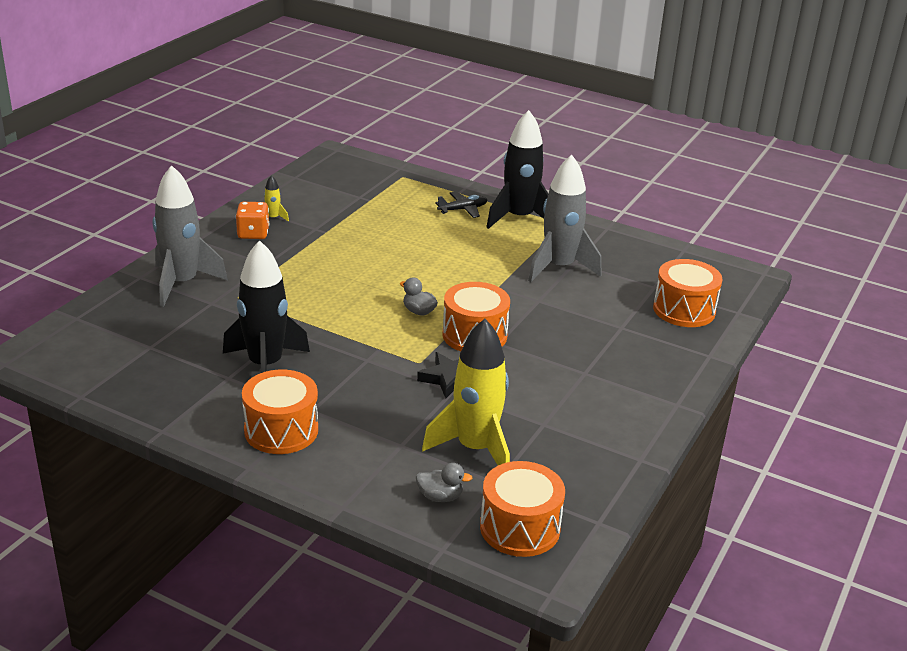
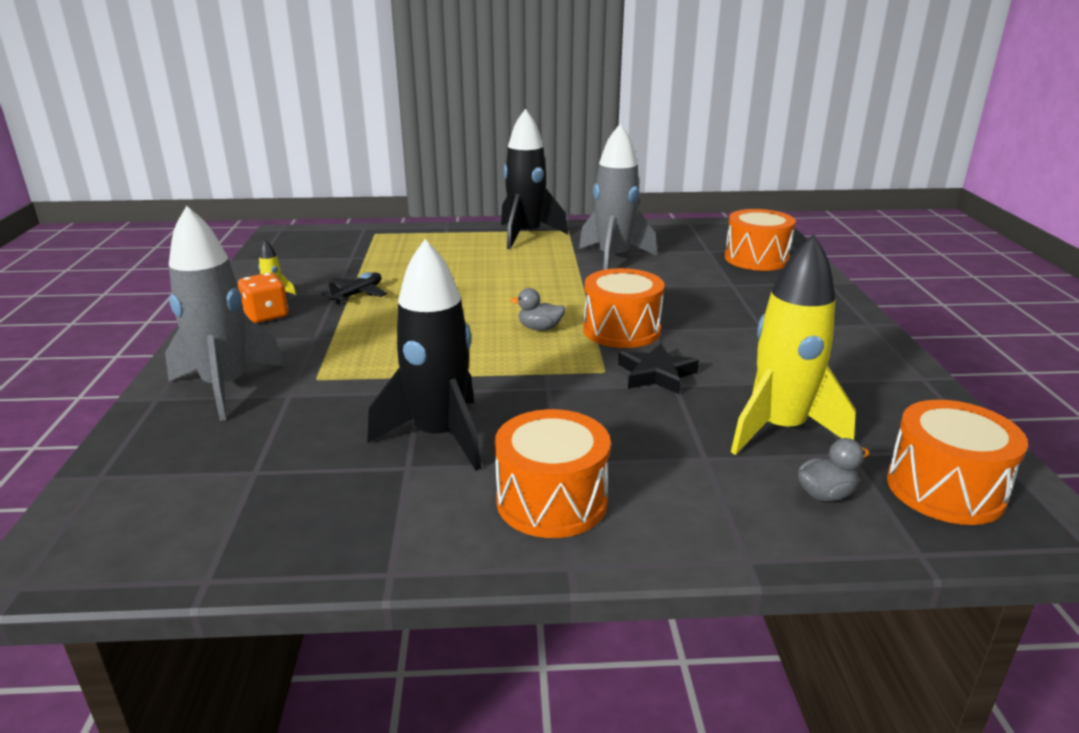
camera: 30 degrees left, 5 degrees down
(463, 210) = (467, 242): black plane -> black plane (357, 294)

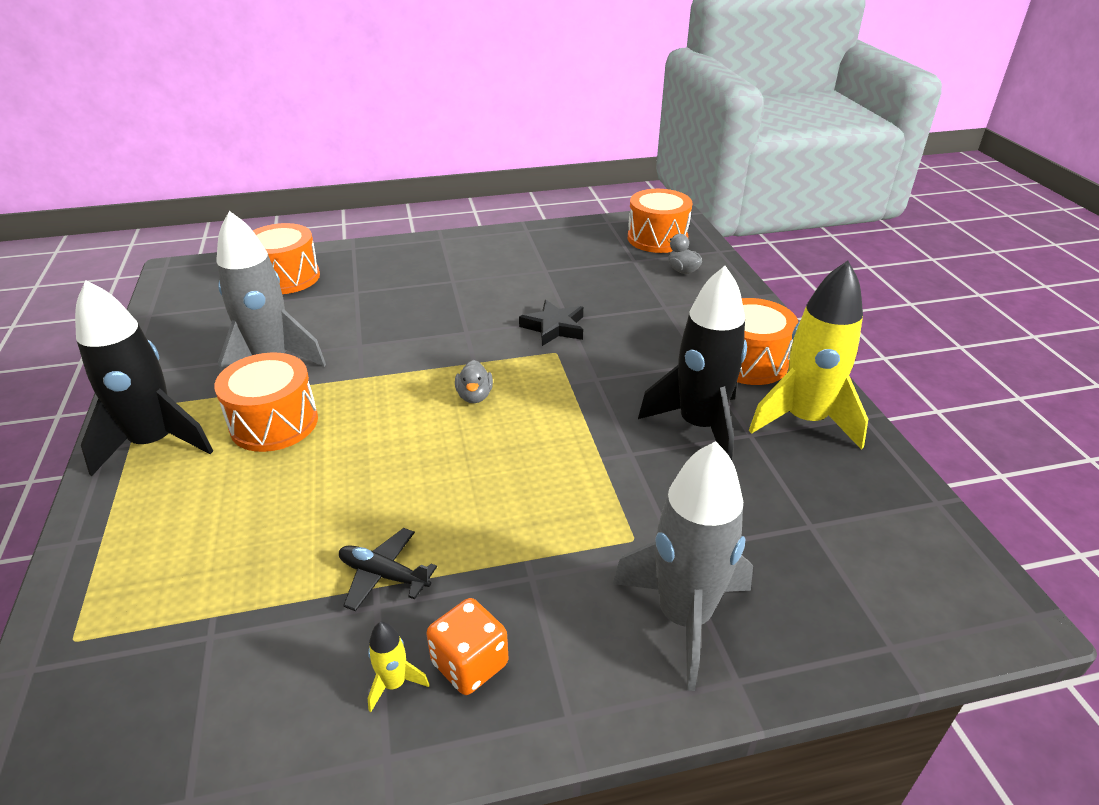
camera: 100 degrees left, 10 degrees up
(621, 330) = (471, 347): orange drum -> orange drum (274, 423)
(779, 429) = (616, 280): yellow rocket -> yellow rocket (804, 420)

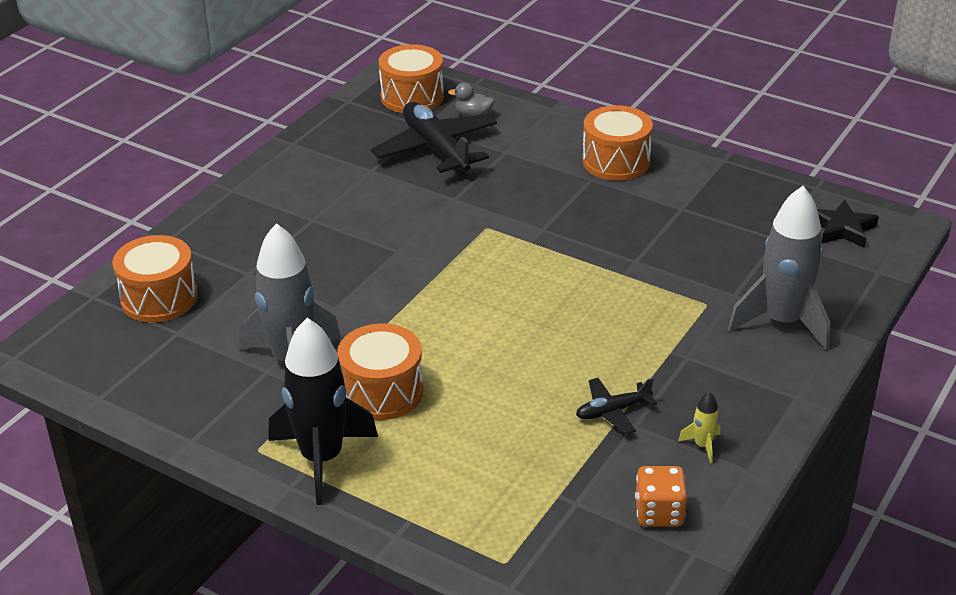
camera: 45 degrees left, 0 degrees up
(470, 664) = (722, 412): orange dice -> orange dice (659, 513)
(474, 396) = (485, 288): grey duck -> none
(554, 327) = (455, 210): black star -> black star (842, 229)
(614, 279) = (436, 149): none -> black plane
(699, 426) = (647, 220): black rocket -> none
(804, 420) = (697, 181): yellow rocket -> none

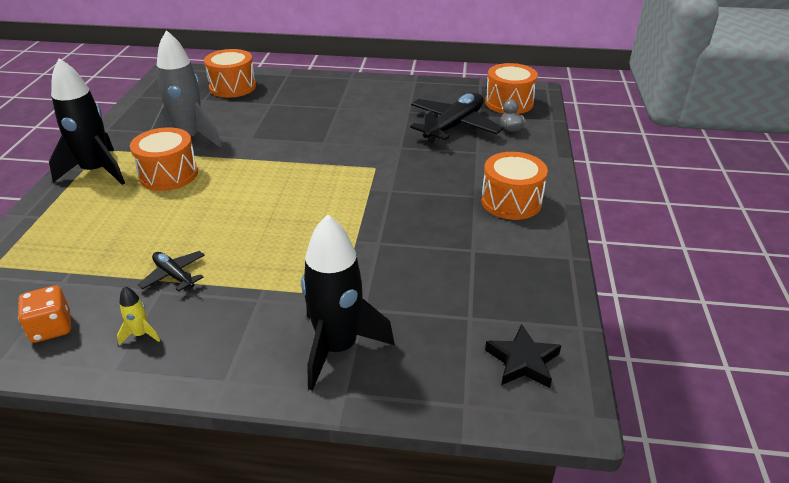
camera: 65 degrees right, 0 degrees up
(782, 322) = (338, 348): grey rocket -> black rocket

